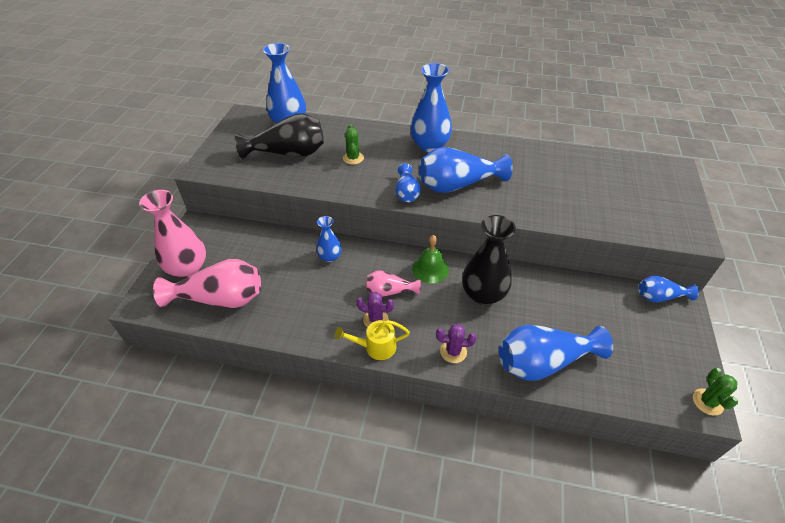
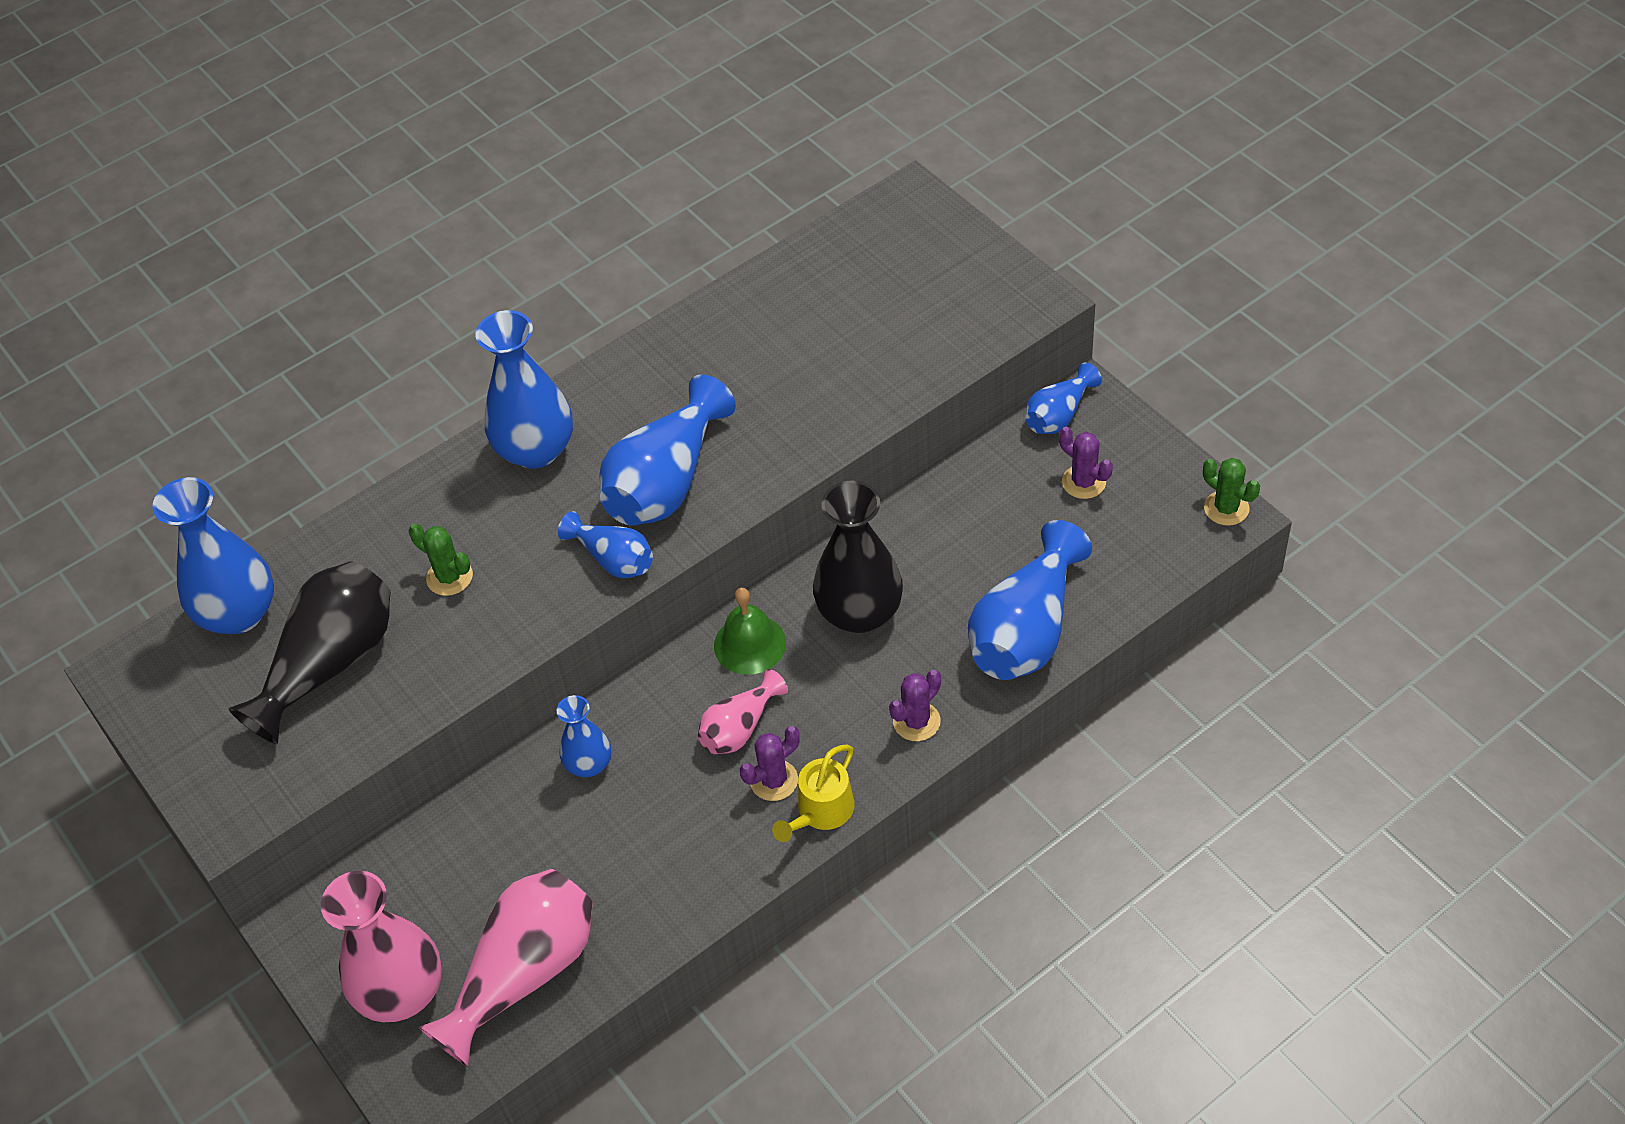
camera: 45 degrees left, 5 degrees up
(641, 330) = (1083, 482): none -> purple cactus

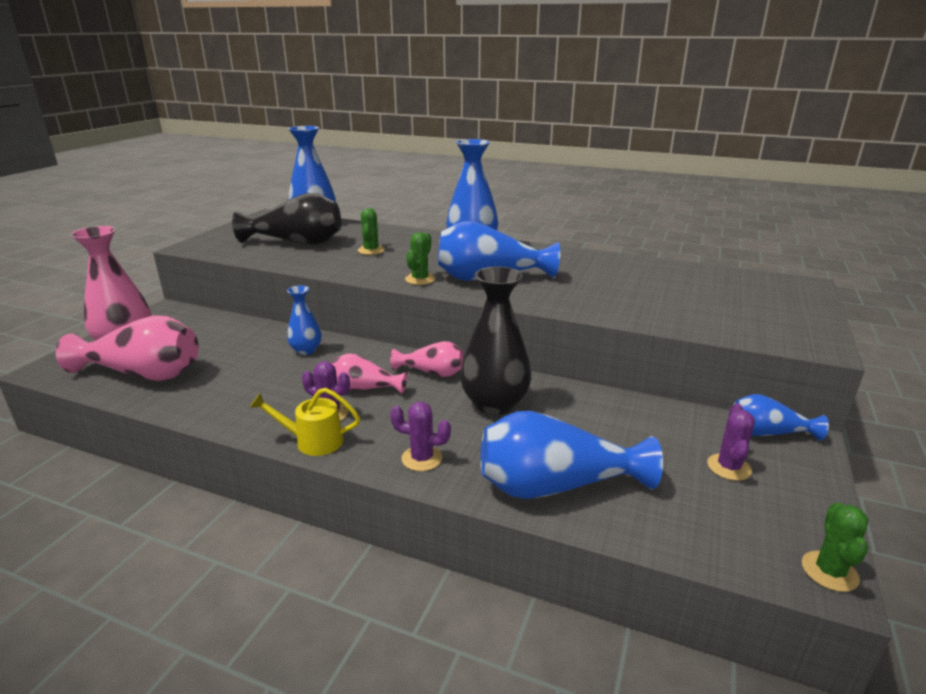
camera: 55 degrees right, 25 degrees down
(613, 559) = (420, 279): blue vase -> green cactus
(750, 644) = (432, 372): green bell -> pink vase

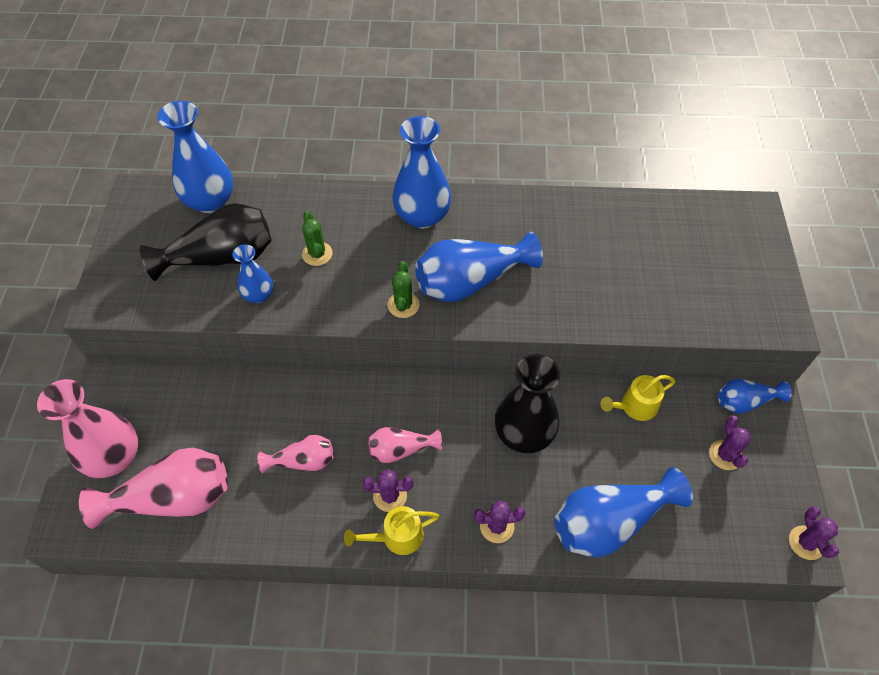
camera: 20 degrees left, 30 degrees up
(306, 350) = (310, 407): blue vase -> blue vase (258, 295)
(432, 372) = (449, 405): pink vase -> pink vase (303, 461)
(629, 410) = (634, 406): none -> yellow watering can
(829, 571) = (806, 543): green cactus -> purple cactus

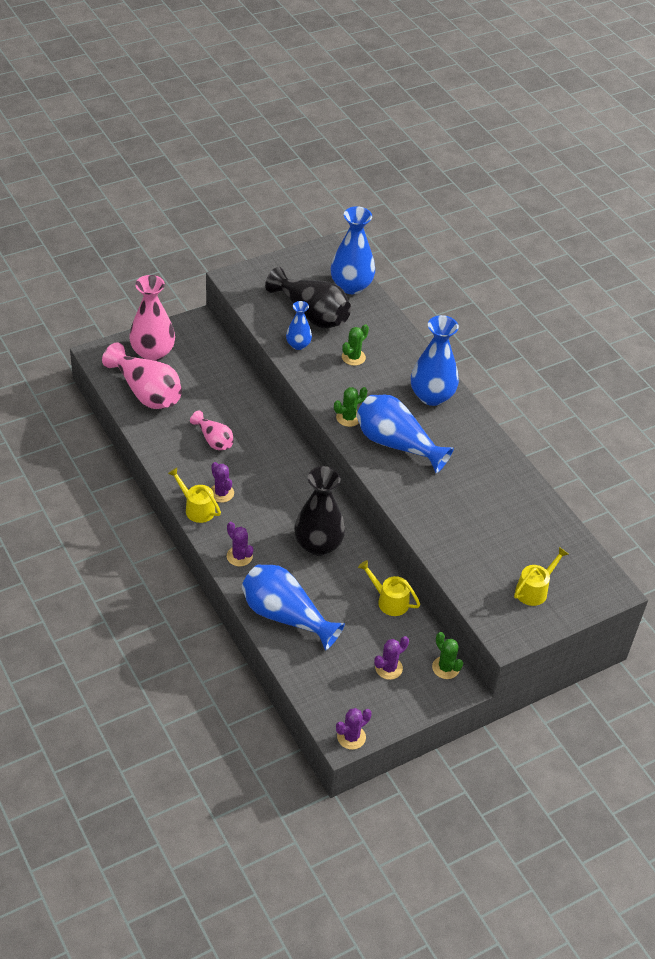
camera: 55 degrees right, 10 degrees down
(401, 450) = (257, 484): pink vase -> none
(730, 269) = (534, 590): none -> yellow watering can
(744, 402) = (445, 668): blue vase -> green cactus

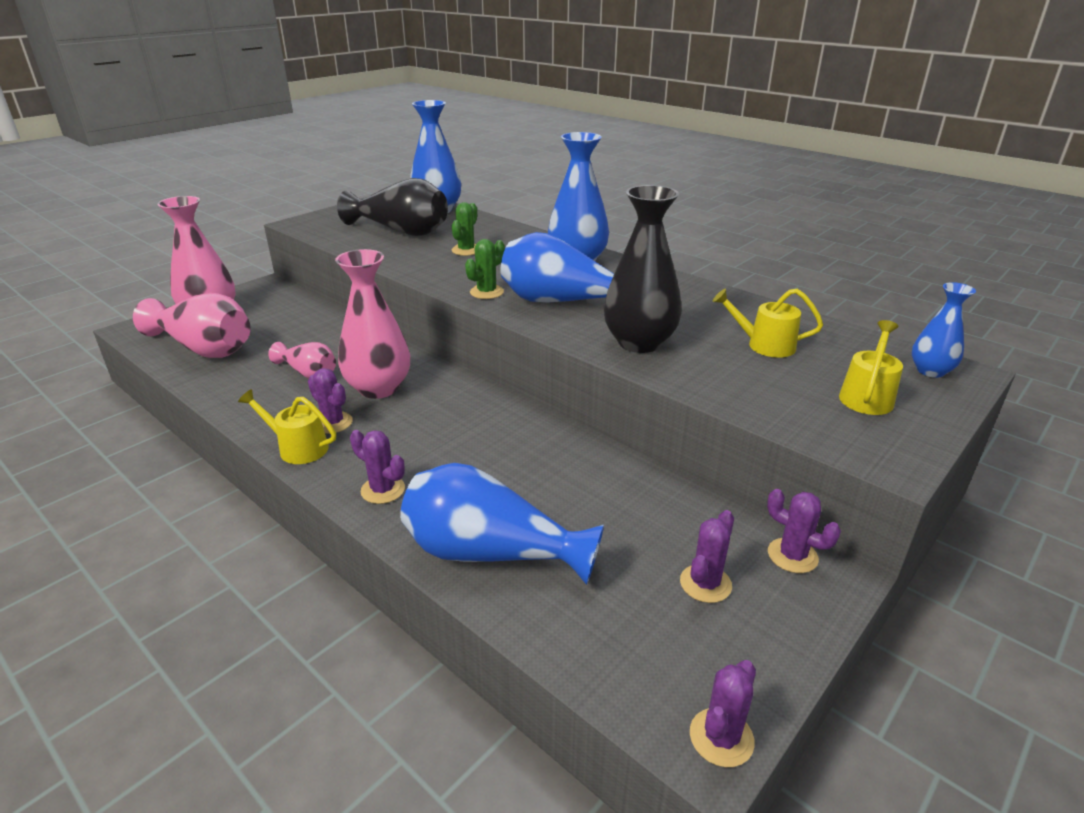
camera: 15 degrees left, 15 degrees down
(257, 469) = (378, 388): none -> pink vase
(298, 345) = (394, 252): blue vase -> blue vase (930, 371)
(318, 545) = (500, 447): black vase -> black vase (639, 342)
(389, 600) = (642, 488): yellow watering can -> yellow watering can (764, 345)
(445, 668) = (792, 556): green cactus -> purple cactus

